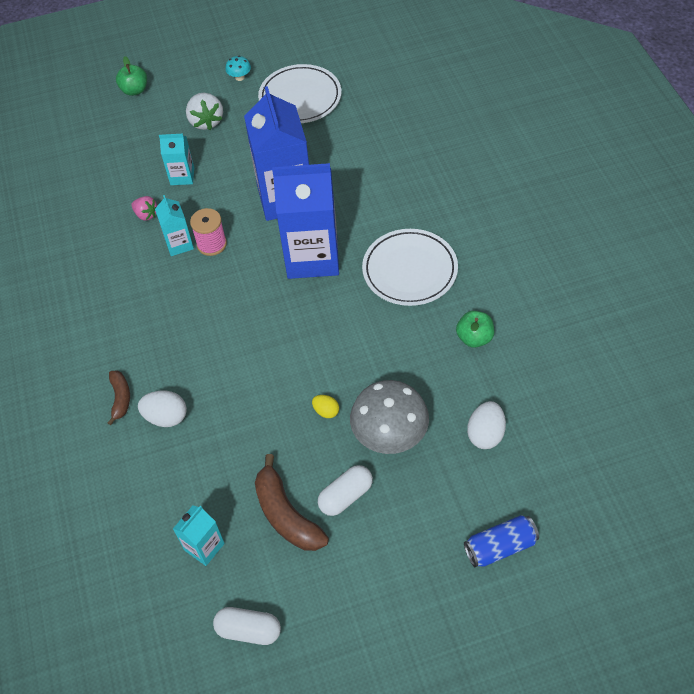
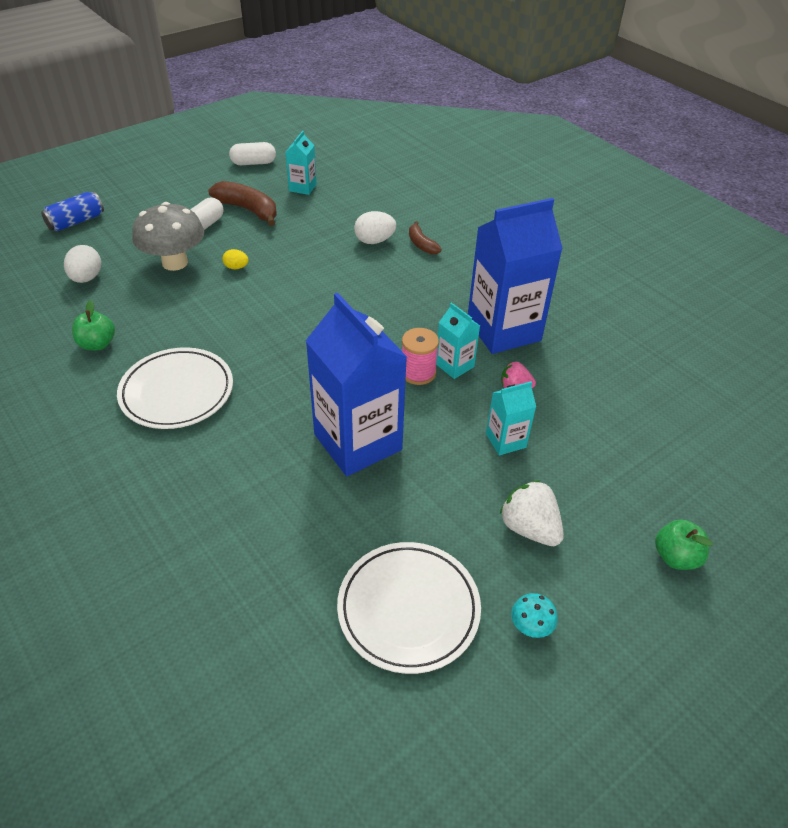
camera: 155 degrees right, 10 degrees down
(312, 257) = (296, 383): blue carton -> blue carton (503, 330)

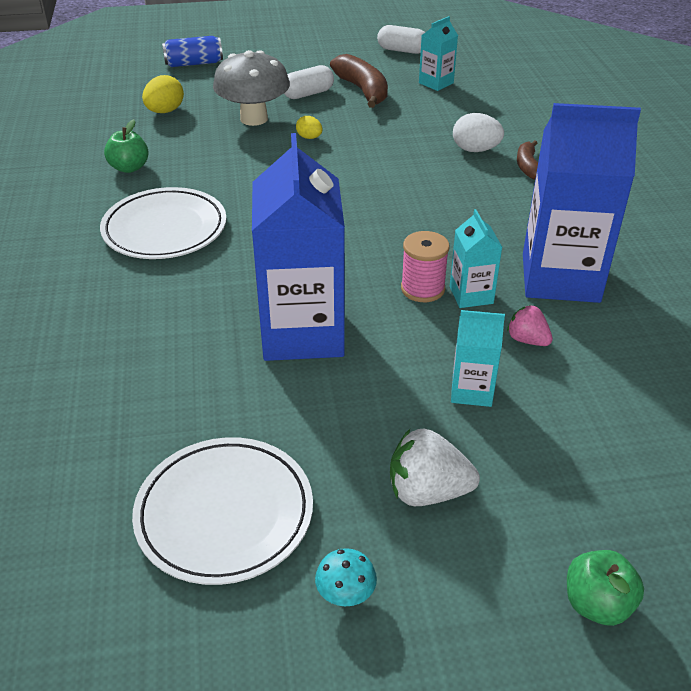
camera: 30 degrees right, 5 degrees down
(87, 278) = (165, 111): white egg -> yellow egg
(529, 528) = (427, 491): white strawberry -> white strawberry turned 75 degrees counterclockwise

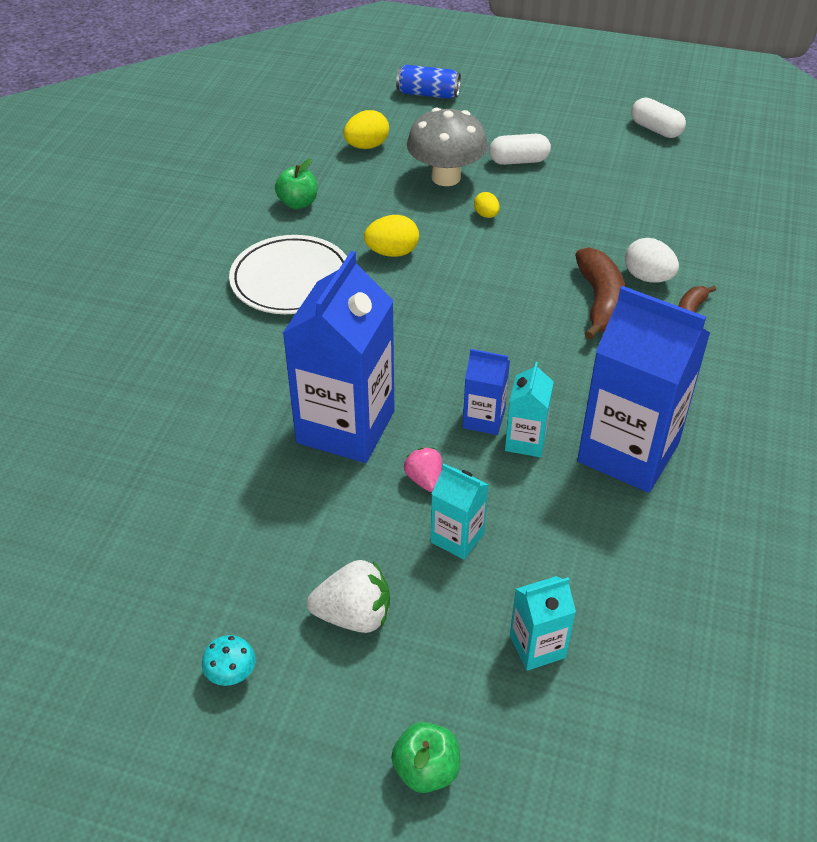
camera: 25 degrees right, 5 degrees up
(224, 514) = (182, 569): white plate -> none
(246, 184) = (392, 252): none -> yellow egg
(363, 90) = (578, 171): brown banana -> brown banana (600, 302)
(422, 289) = (483, 419): pink spool -> blue carton
(427, 491) = (354, 615): white strawberry -> white strawberry turned 150 degrees clockwise
(436, 83) = (664, 181): turquoise carton -> turquoise carton (537, 646)
(527, 340) = (546, 506): pink strawberry -> pink strawberry (424, 480)

